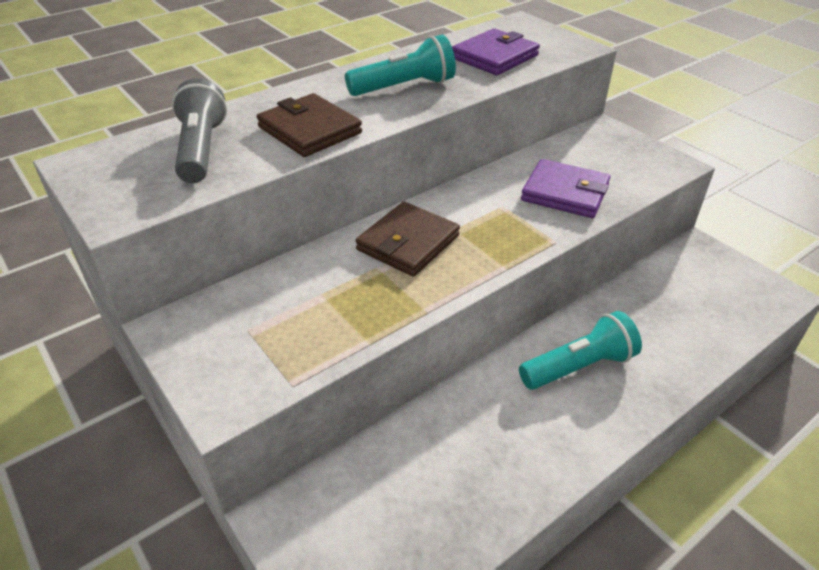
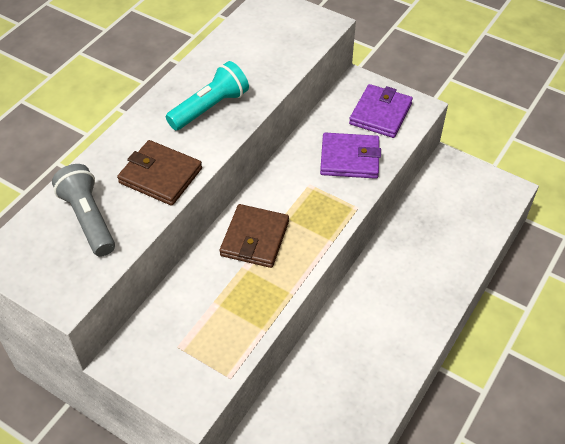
camera: 20 degrees left, 10 degrees up
(494, 57) = (265, 52): purple wallet -> purple wallet (380, 114)
(578, 366) = (393, 290): turquoise flashlight -> none

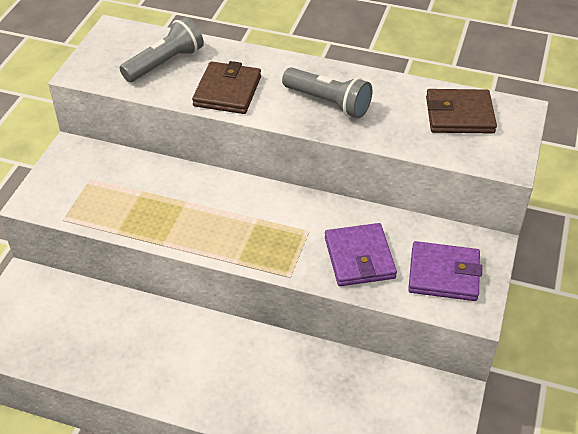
camera: 75 degrees right, 5 degrees down
(210, 107) = (328, 102): turquoise flashlight -> grey flashlight
(255, 238) = (223, 203): brown wallet -> brown wallet (459, 115)

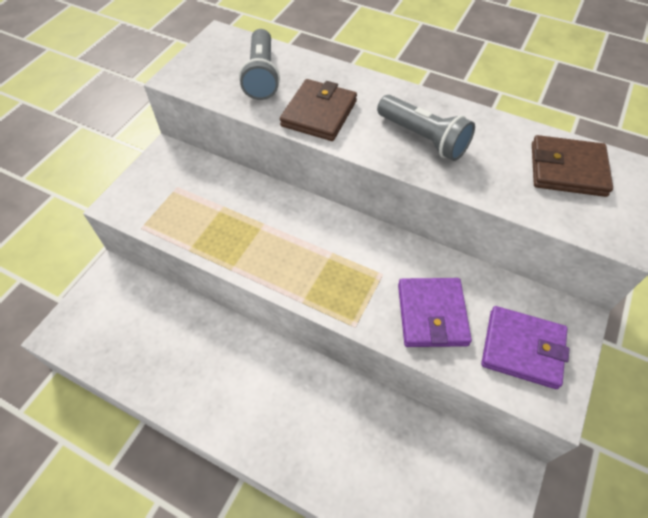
camera: 10 degrees right, 10 degrees up
(165, 63) = (262, 76): grey flashlight -> grey flashlight turned 120 degrees clockwise

